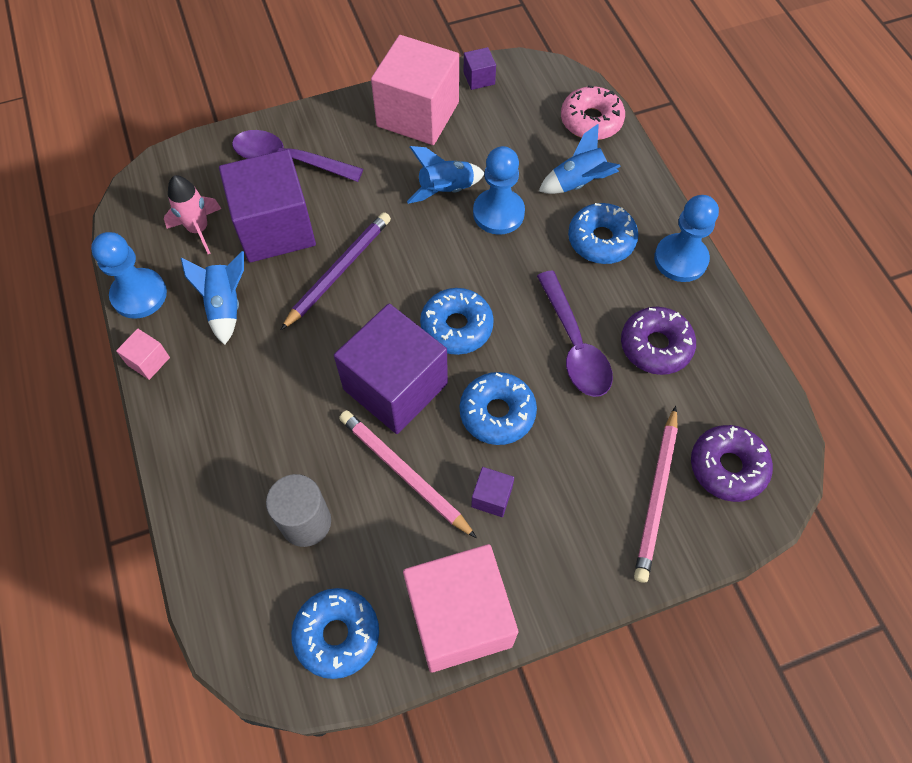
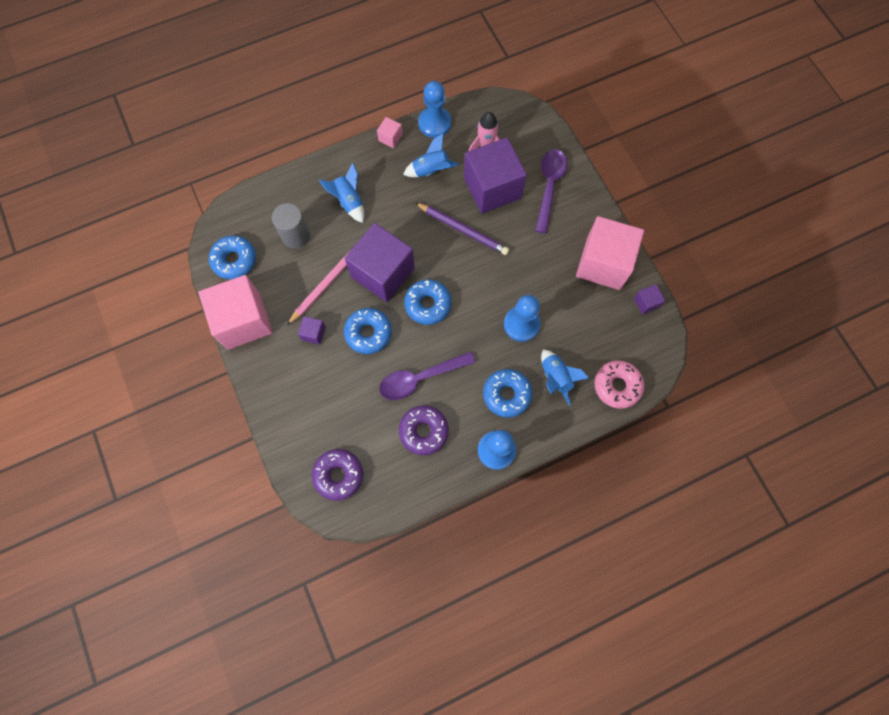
camera: 85 degrees right, 10 degrees up
(446, 190) = (537, 288): blue rocket -> blue rocket (349, 201)
(656, 495) = (318, 430): pink pencil -> none

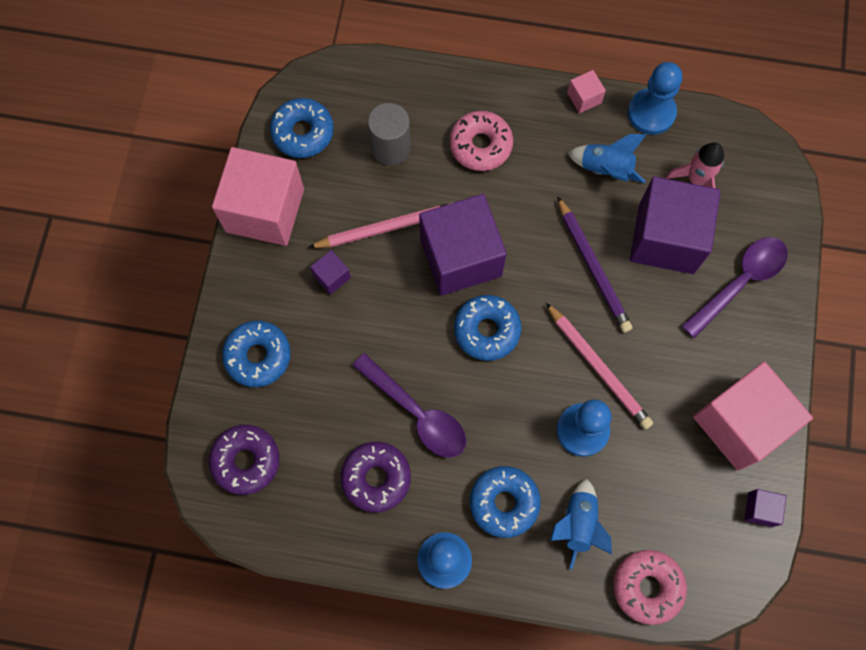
camera: 35 degrees right, 0 degrees up
(349, 201) = (480, 145): blue rocket -> pink donut
(368, 333) = (394, 318): blue donut -> blue donut (258, 356)
(420, 378) = (416, 413): purple spoon -> purple spoon turned 150 degrees counterclockwise
(505, 284) = (598, 368): none -> pink pencil

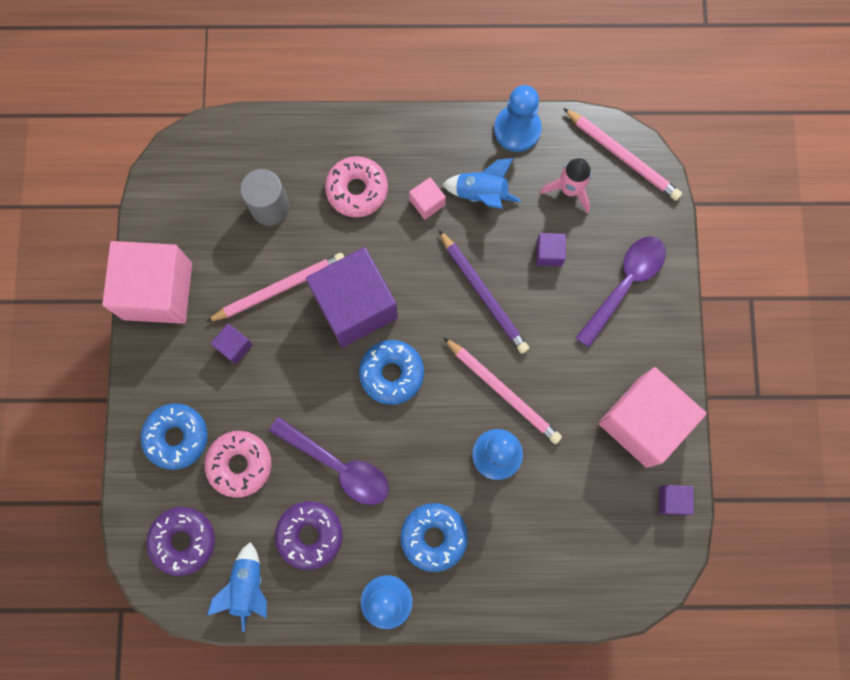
camera: 10 degrees left, 5 degrees up
(303, 132) = (181, 206): blue donut -> none
(578, 524) = (506, 544): blue rocket -> blue rocket (247, 586)
(584, 98) = (450, 125): pink cube -> pink cube (427, 202)
(647, 587) = (578, 592): pink donut -> pink donut (240, 464)
(666, 238) = (549, 253): purple cube -> purple cube, size x0.41
(755, 155) = (622, 156): none -> pink pencil

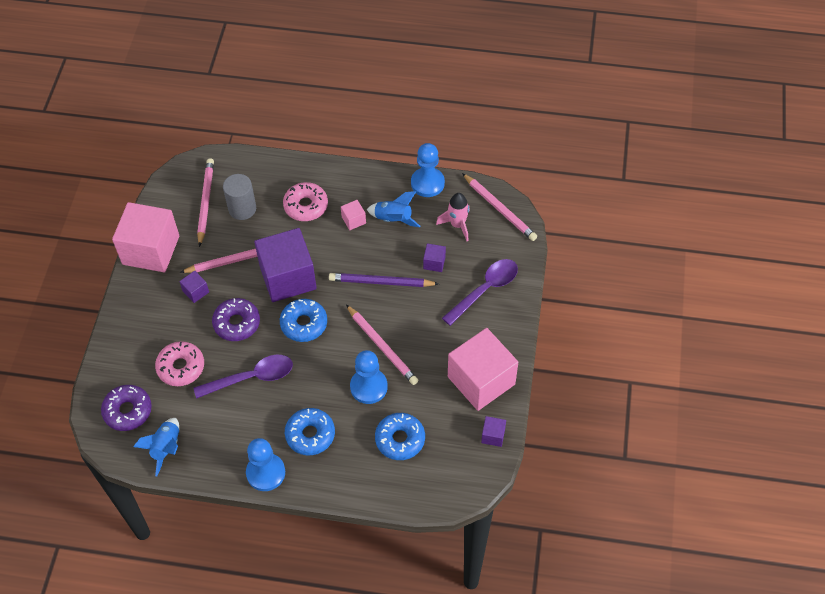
camera: 10 degrees right, 20 degrees down
(176, 437) = (140, 343): blue donut -> blue donut (400, 439)
(217, 204) = (205, 202): none -> pink pencil
(310, 535) = (220, 420): purple donut -> purple donut (237, 323)
(337, 465) = (251, 378): purple spoon -> purple spoon turned 60 degrees counterclockwise
(483, 294) = (381, 282): purple pencil -> purple pencil turned 120 degrees clockwise

